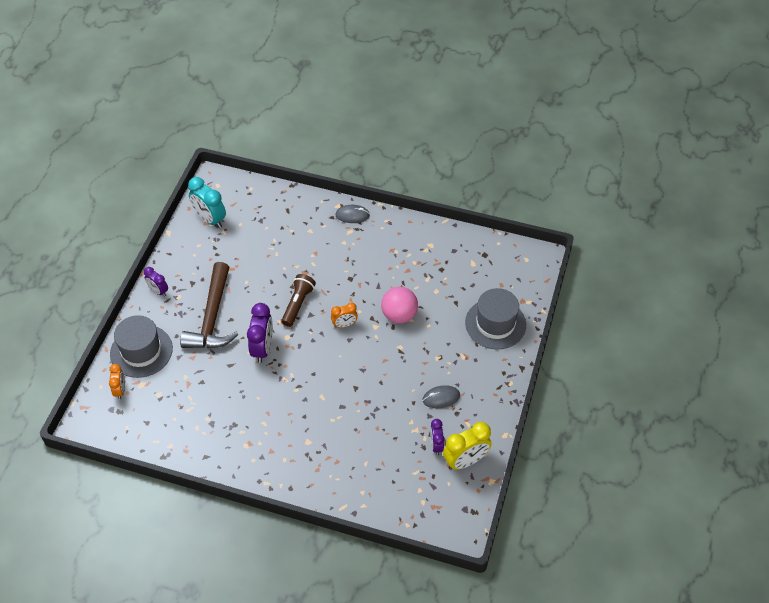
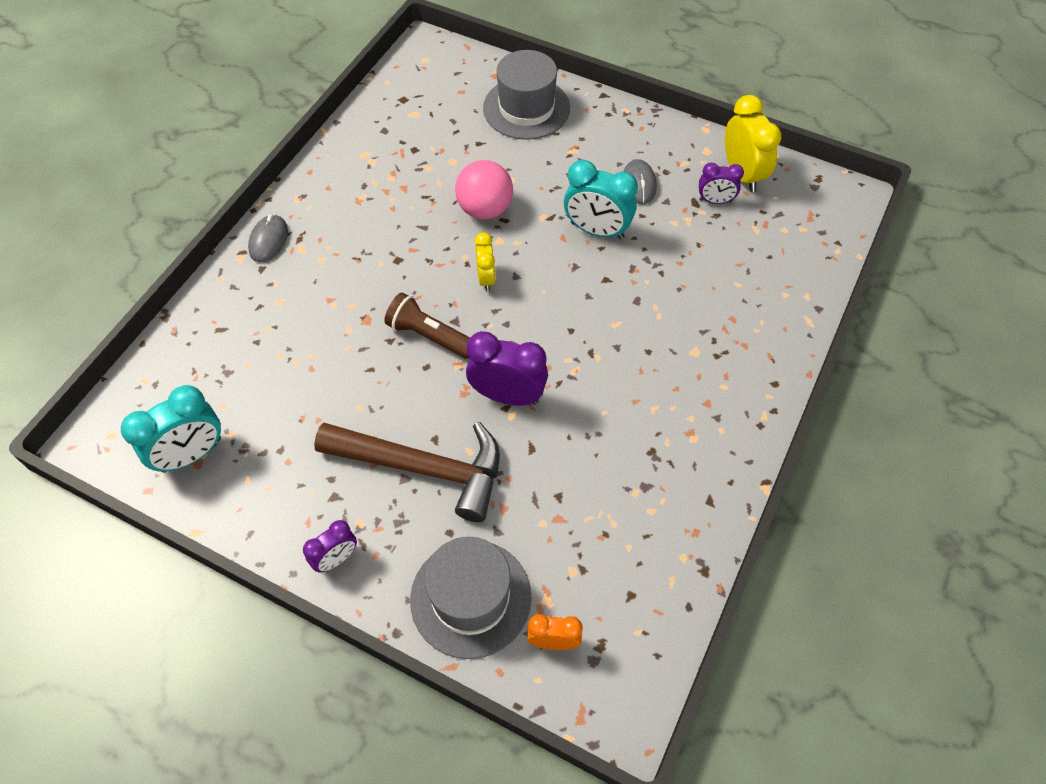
camera: 80 degrees left, 5 degrees up
(344, 324) = (486, 278): orange clock -> yellow clock
(394, 378) = (597, 230): none -> turquoise clock

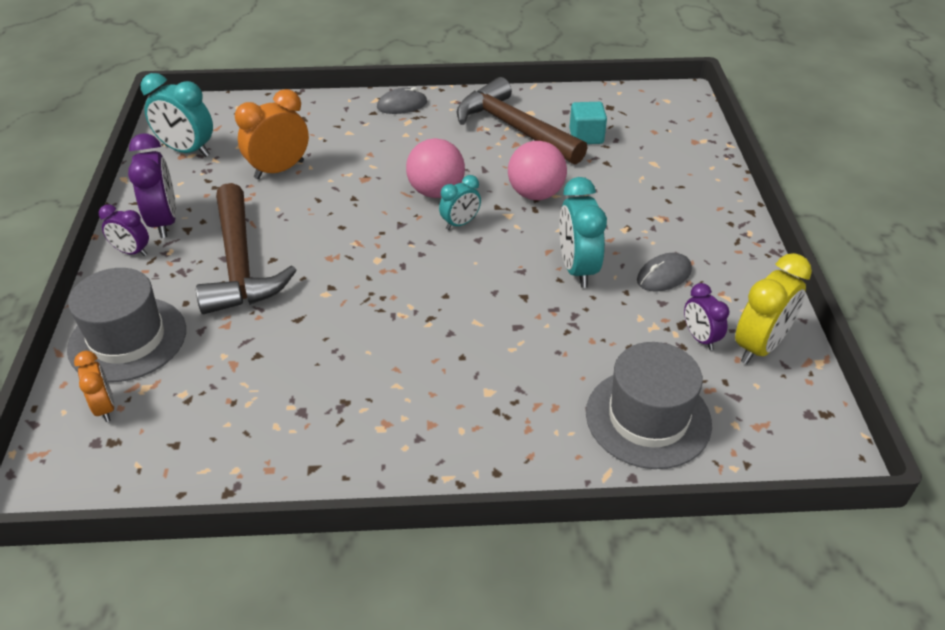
camera: 60 degrees right, 15 degrees down
(296, 383) = (279, 170): none -> orange clock
(380, 177) = (514, 128): none -> brown hammer
(428, 275) = (436, 192): none -> pink ball
(429, 336) = (373, 216): brown flashlight -> none
(432, 136) = (586, 136): none -> turquoise cube
(486, 278) = (460, 223): yellow clock -> turquoise clock
(507, 396) = (344, 283): purple clock -> purple clock (164, 222)
(526, 108) = (677, 172): grey hat -> grey hat (648, 418)

